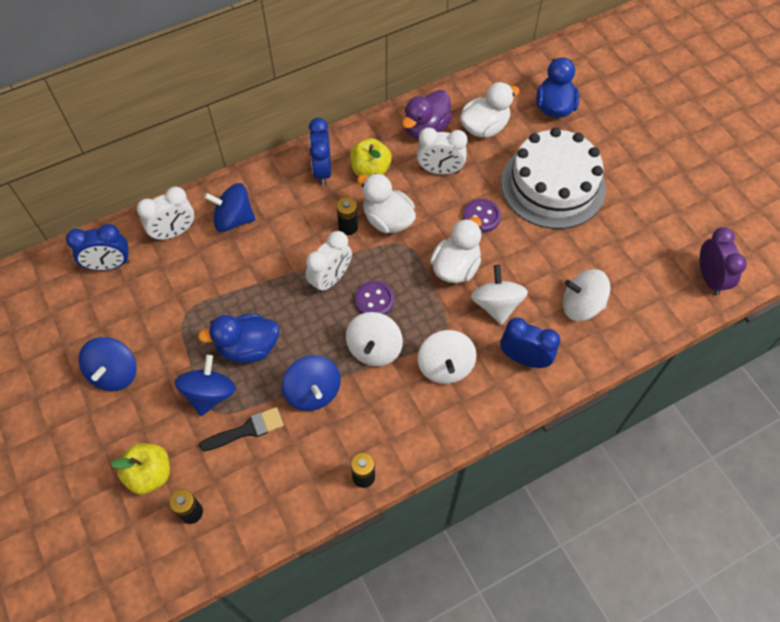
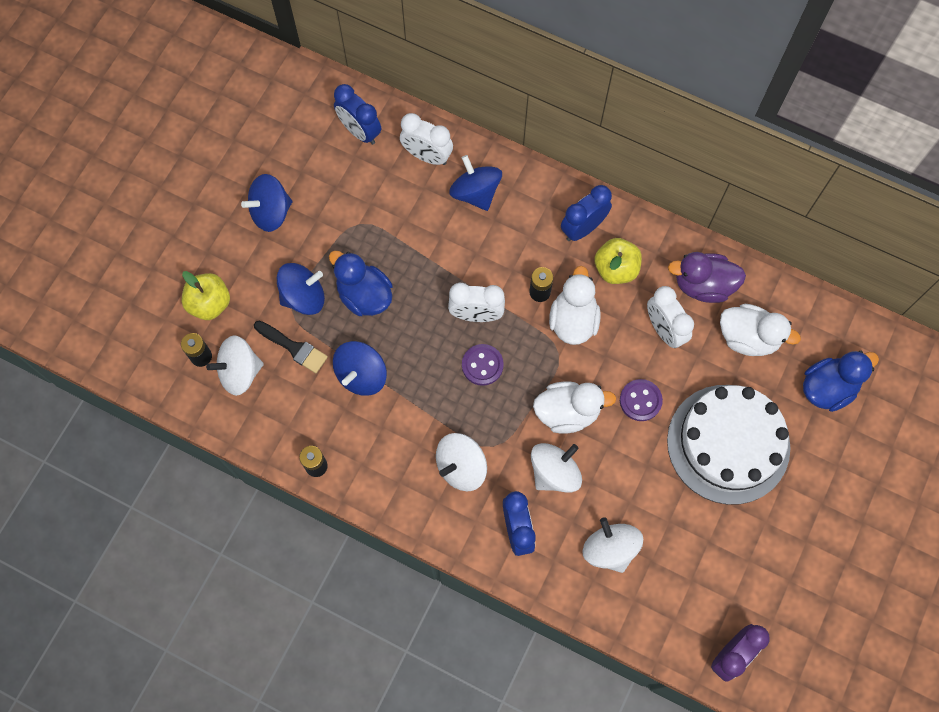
camera: 55 degrees right, 10 degrees up
(374, 349) = (435, 397): white spinning top -> white spinning top (240, 372)

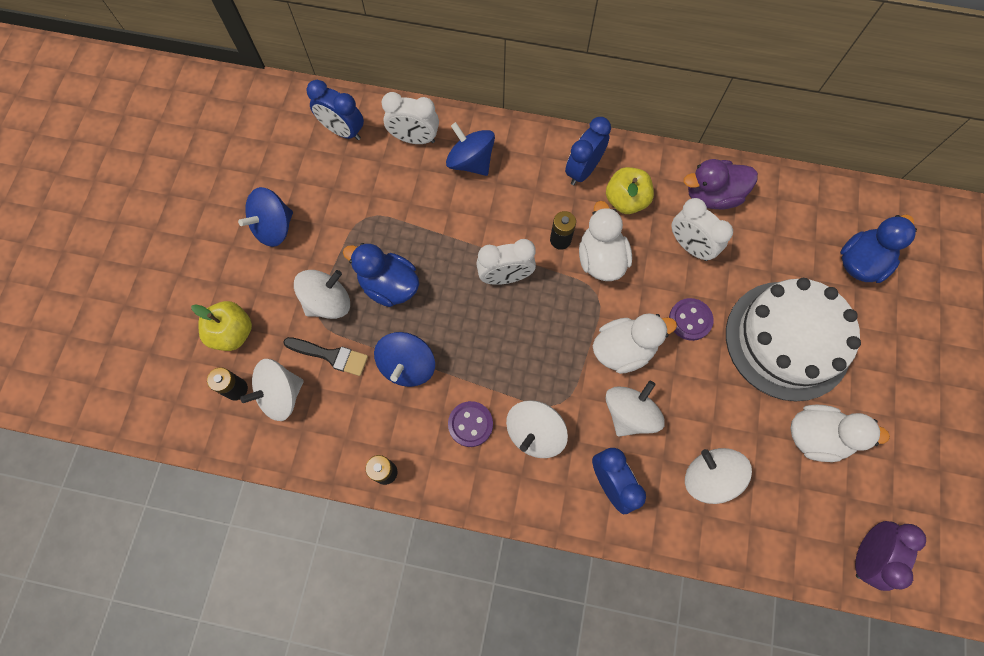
camera: 15 degrees left, 0 degrees up
(303, 297) = (328, 302): blue spinning top -> white spinning top
(482, 365) = (526, 325): purple button -> purple button (470, 424)
(748, 338) = (770, 234): white duck -> white duck (816, 437)

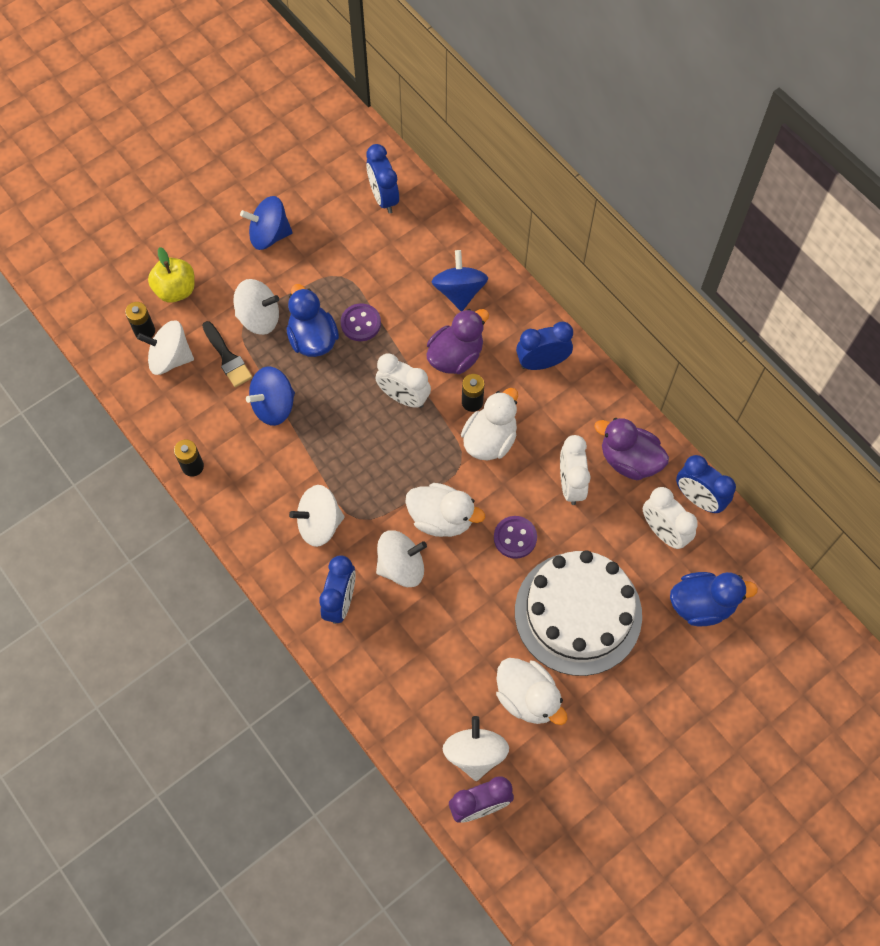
camera: 40 degrees right, 5 degrees down
(414, 139) = (432, 243): white clock -> white clock (663, 532)
(470, 424) = (280, 481): purple button -> purple button (361, 323)
(515, 214) = (455, 356): none -> purple duck
(626, 200) = (553, 411): yellow apple -> none
(709, 477) = (416, 657): white spinning top -> white spinning top (475, 753)
(784, 187) = (698, 499): none -> blue clock

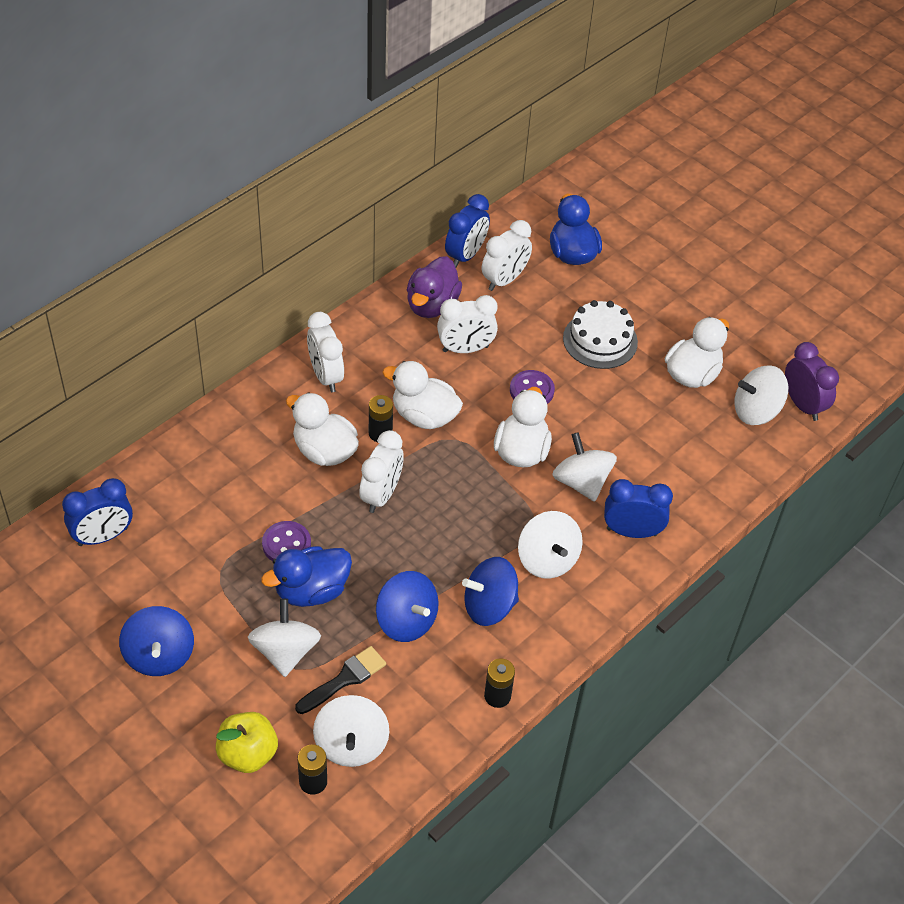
camera: 100 degrees left, 15 degrees down
(455, 356) = (324, 451): purple duck -> white duck
(459, 292) = (238, 453): blue spinning top -> blue spinning top (489, 606)
(542, 363) = (326, 376): blue clock -> white clock
(578, 613) = (600, 340): white cake -> white cake, size x0.60

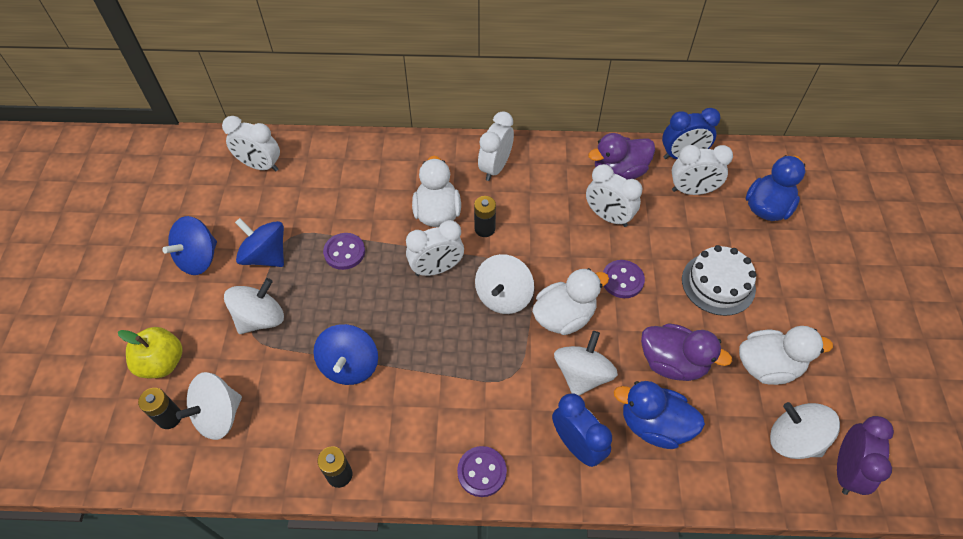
camera: 50 degrees right, 5 degrees up
(103, 536) = (260, 166): blue clock -> white clock
(311, 591) = (321, 294): blue duck -> blue duck (654, 425)
(345, 679) = (268, 368): black brush -> none
(424, 416) = (526, 239): white duck -> none
(489, 606) = (412, 405): blue spinning top -> blue spinning top (266, 256)
(547, 559) = (490, 409): white spinning top -> white spinning top (503, 296)
(591, 604) = (482, 472): none -> purple button
(631, 423) = (672, 363): none -> purple duck

